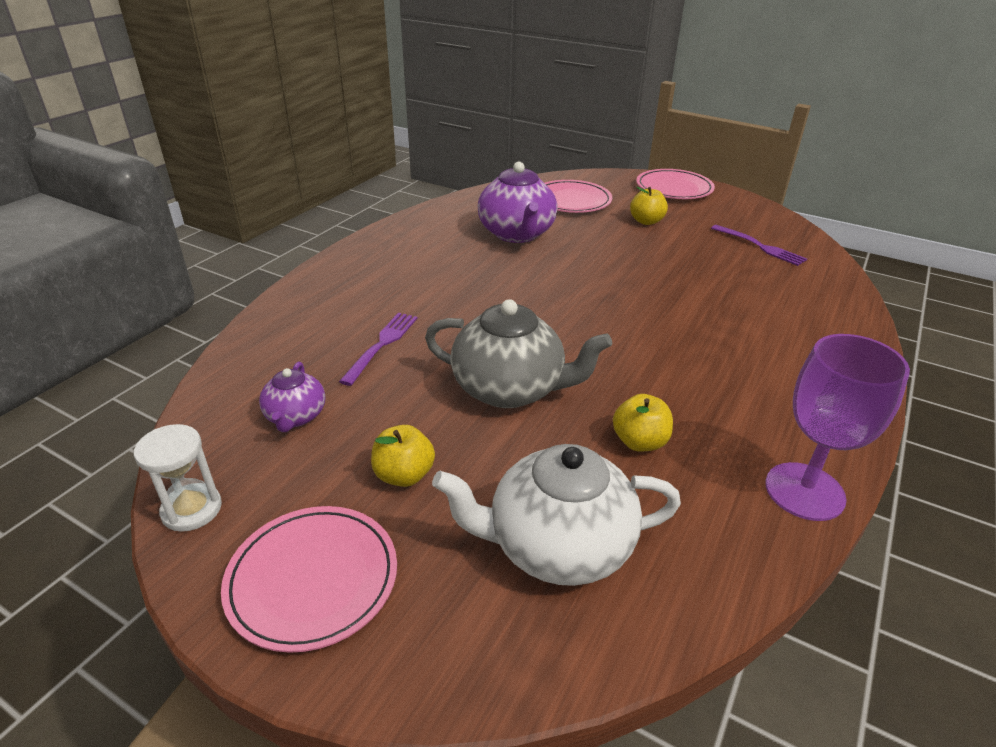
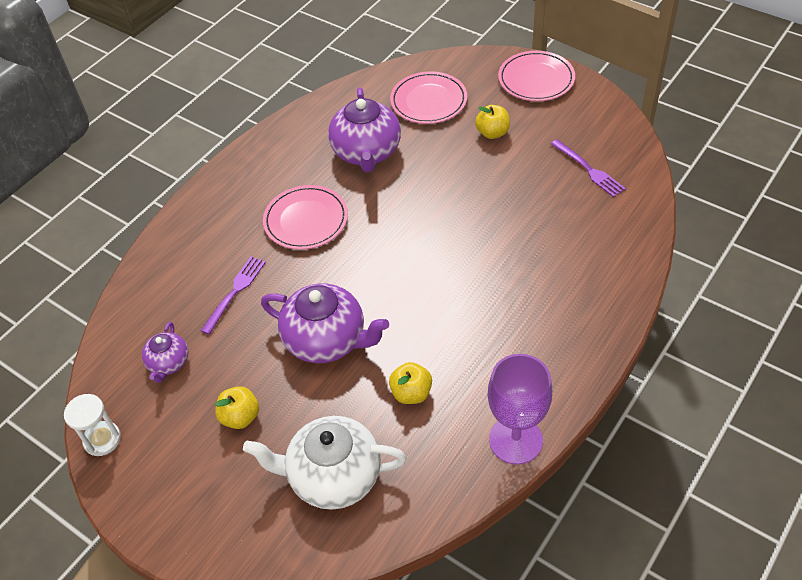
camera: 10 degrees right, 15 degrees up
(313, 579) = (178, 493): pink plate -> pink plate (306, 220)
(510, 389) = (327, 340): grey teapot -> purple teapot

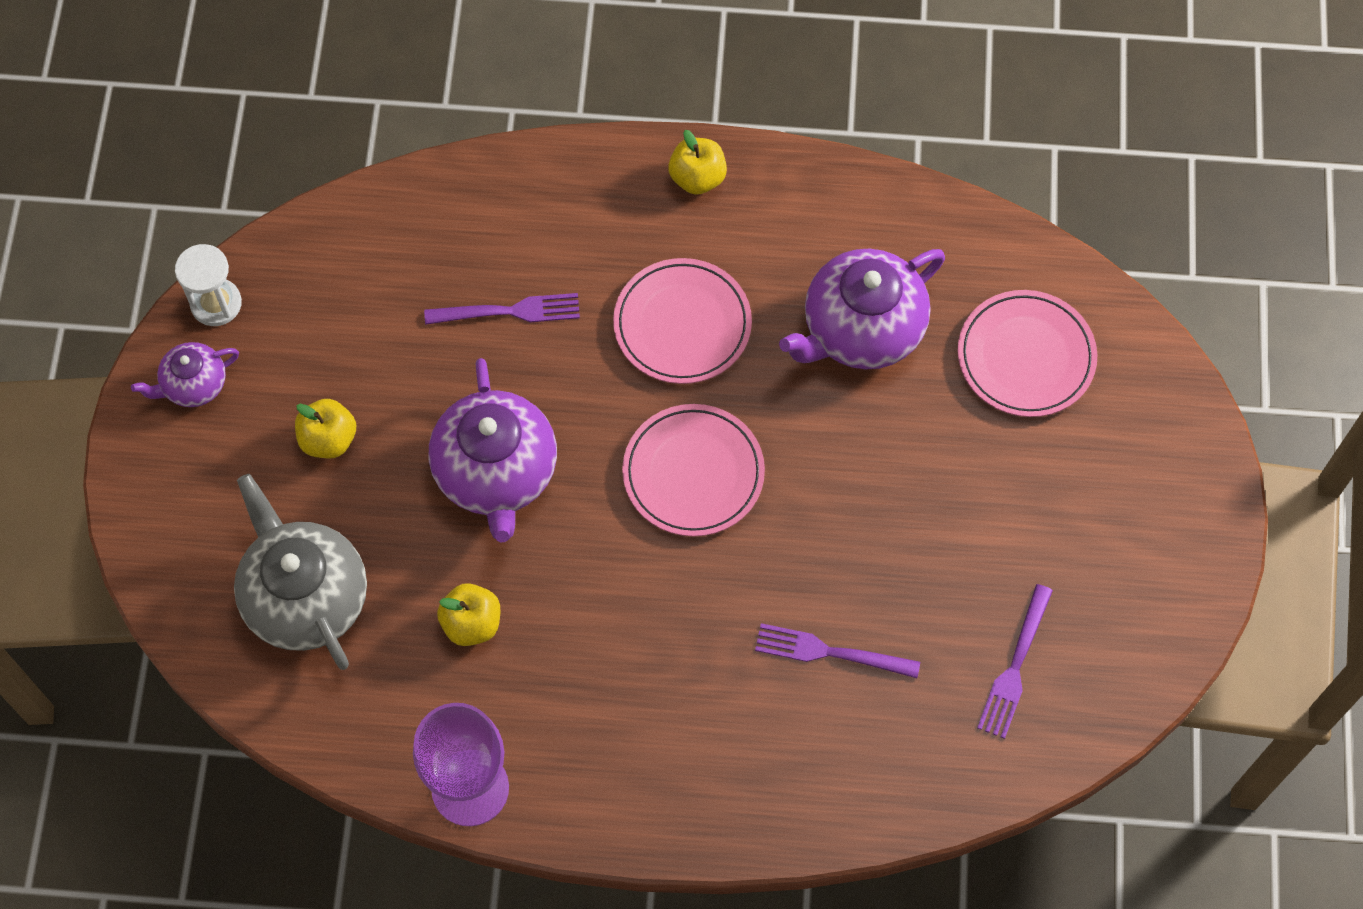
camera: 55 degrees right, 15 degrees up
(168, 363) = (358, 305): purple teapot -> purple teapot (194, 385)
(333, 476) = (305, 597): white teapot -> grey teapot
(492, 133) = (1011, 487): yellow apple -> yellow apple (697, 178)
(535, 237) = (830, 652): none -> purple fork
(536, 79) = (1177, 493): pink plate -> pink plate (693, 473)

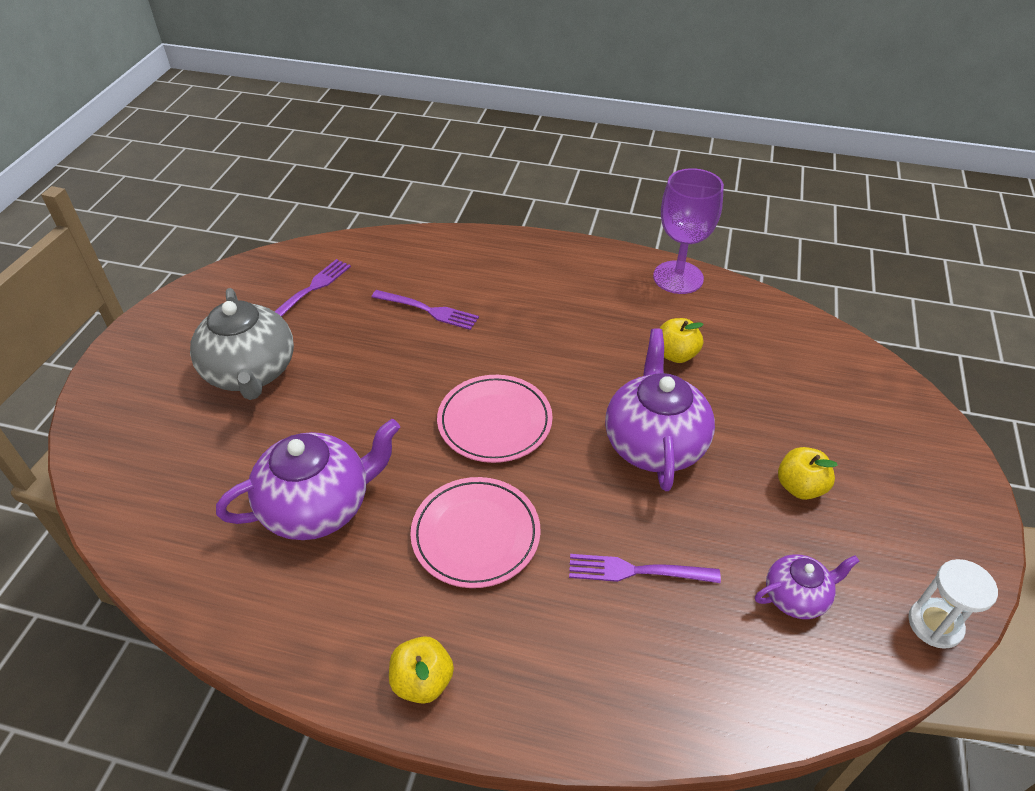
camera: 170 degrees left, 20 degrees down
(194, 385) = (935, 549): purple teapot -> purple teapot (796, 597)
(305, 597) = (802, 384): grey teapot -> grey teapot (251, 372)
(1026, 357) = (192, 465): pink plate -> none

